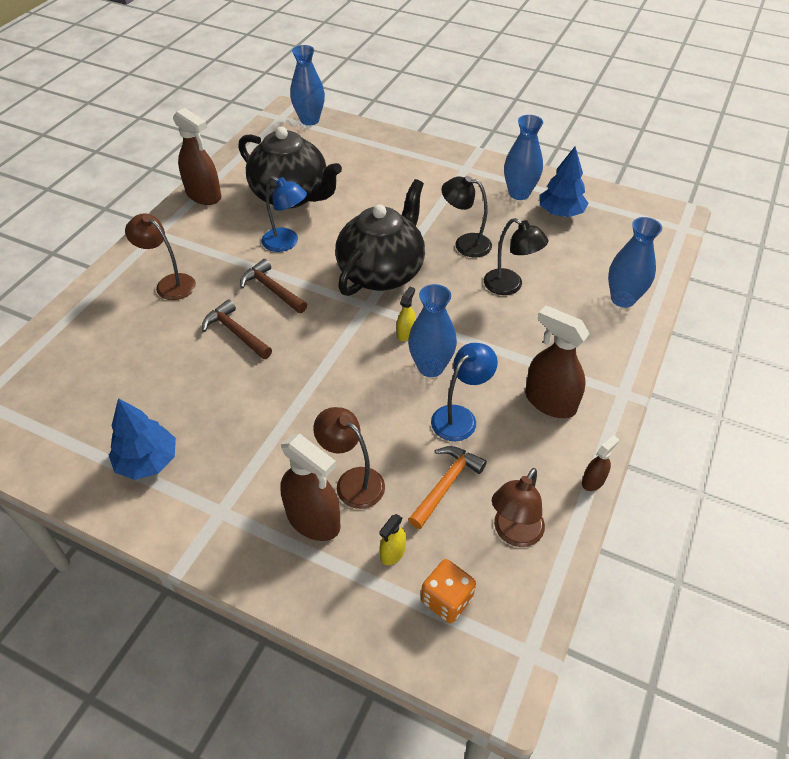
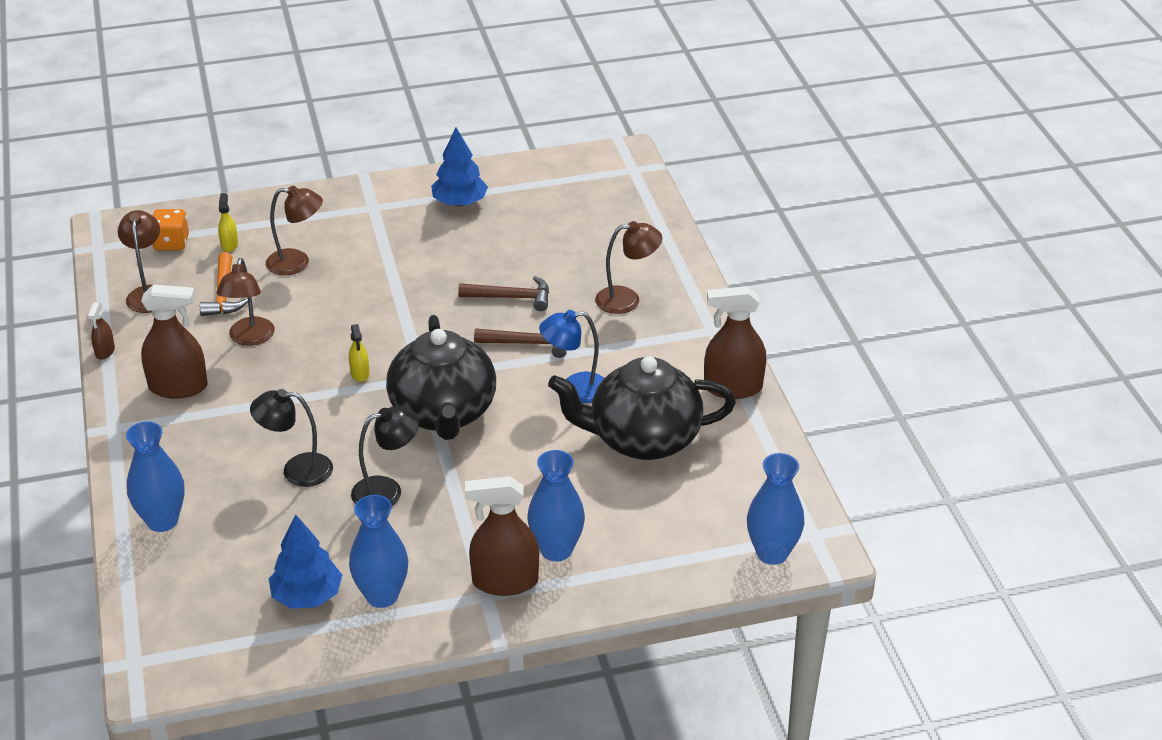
camera: 140 degrees right, 10 degrees down
(313, 520) = (303, 233): brown spray bottle -> brown spray bottle (505, 581)
(430, 367) = (309, 359): blue vase -> blue vase (556, 550)
(460, 417) = (250, 338): blue lamp -> brown lamp

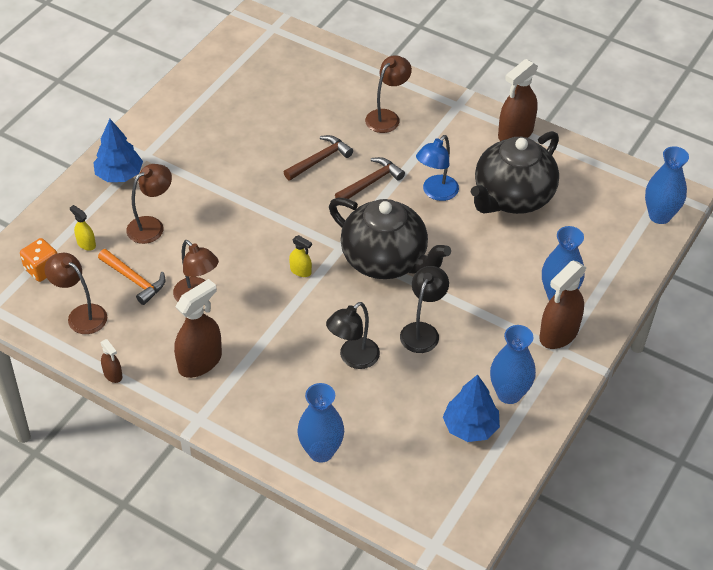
camera: 45 degrees left, 10 degrees up
(460, 202) = (197, 116): blue tree -> blue tree (119, 175)

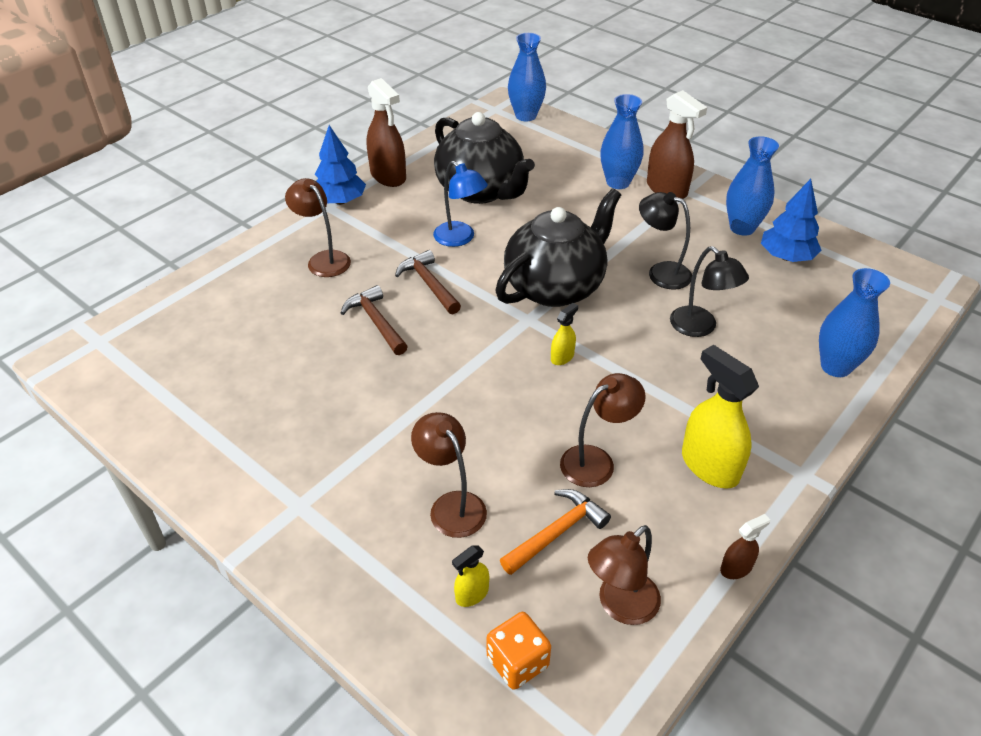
camera: 80 degrees left, 5 degrees down
(119, 175) = (330, 541): blue tree -> blue tree (340, 201)
(200, 362) = (709, 466): brown spray bottle -> yellow spray bottle

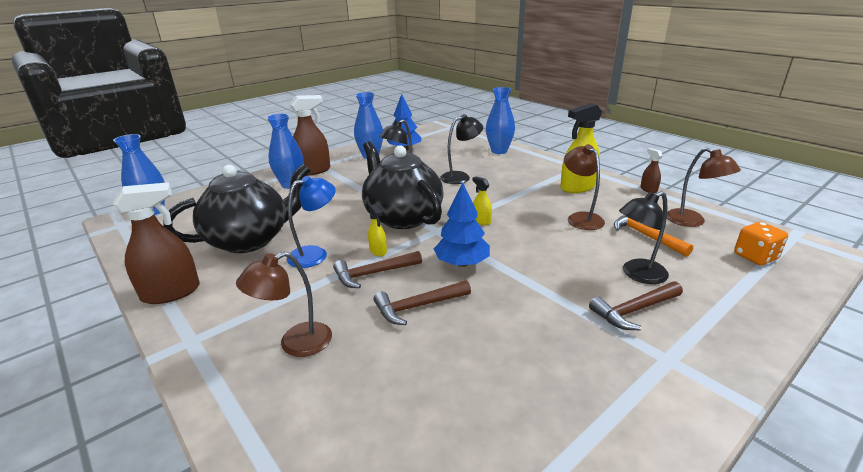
camera: 80 degrees left, 15 degrees down
(340, 201) = (187, 330): blue tree -> blue tree (462, 263)
(377, 490) = (634, 310): none -> brown hammer
(451, 505) = (637, 274): brown lamp -> black lamp
(472, 594) = (713, 270): yellow spray bottle -> yellow spray bottle (378, 251)

